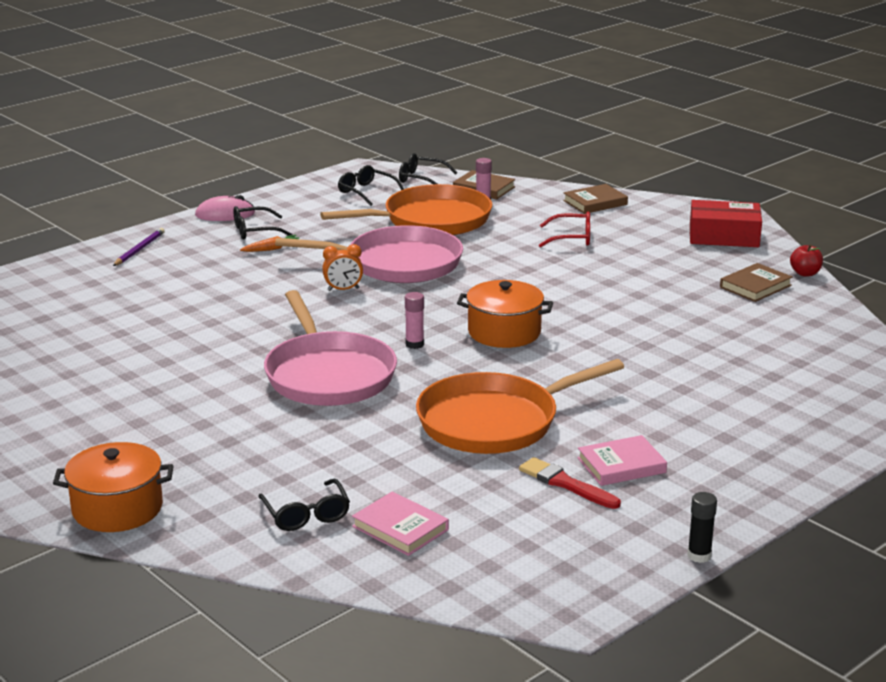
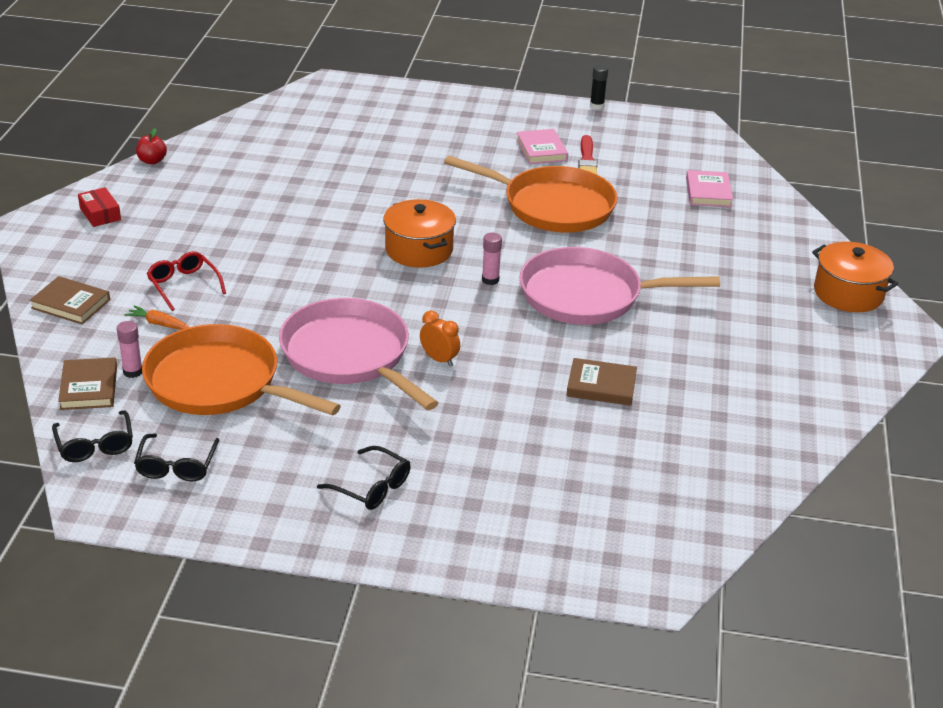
camera: 130 degrees left, 10 degrees up
(139, 249) = (509, 544): purple pencil -> none
(225, 214) = (351, 538): pink mouse -> none
(272, 249) = (403, 449): orange carrot -> orange carrot (159, 324)
(306, 514) = (745, 226): black glasses -> none
(328, 375) = (587, 296): pink pan -> pink pan turned 120 degrees counterclockwise
(621, 465) = (541, 150): pink book -> pink book turned 45 degrees clockwise
(724, 236) = (100, 214): red box -> red box, size x0.57
(755, 286) = (203, 174): brown book -> brown book (601, 386)

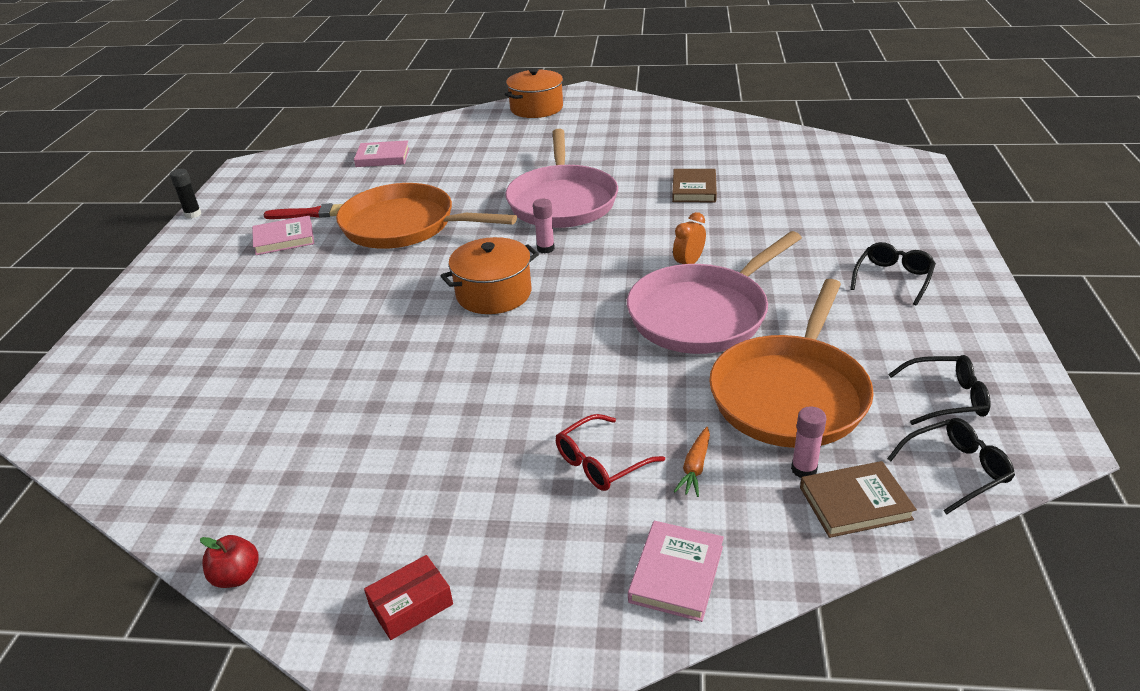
camera: 90 degrees left, 0 degrees up
(71, 304) = (676, 574): brown book -> pink book
(553, 206) = (404, 226): orange pan -> orange pan turned 90 degrees counterclockwise

